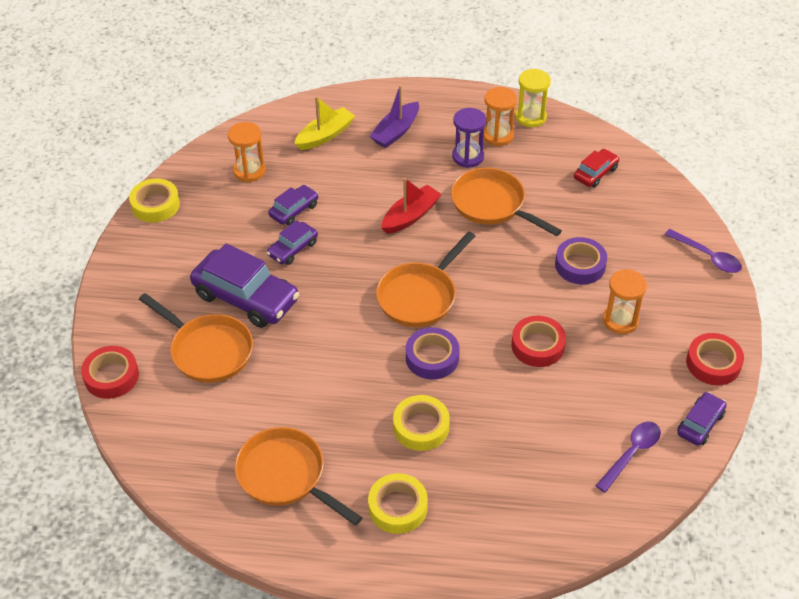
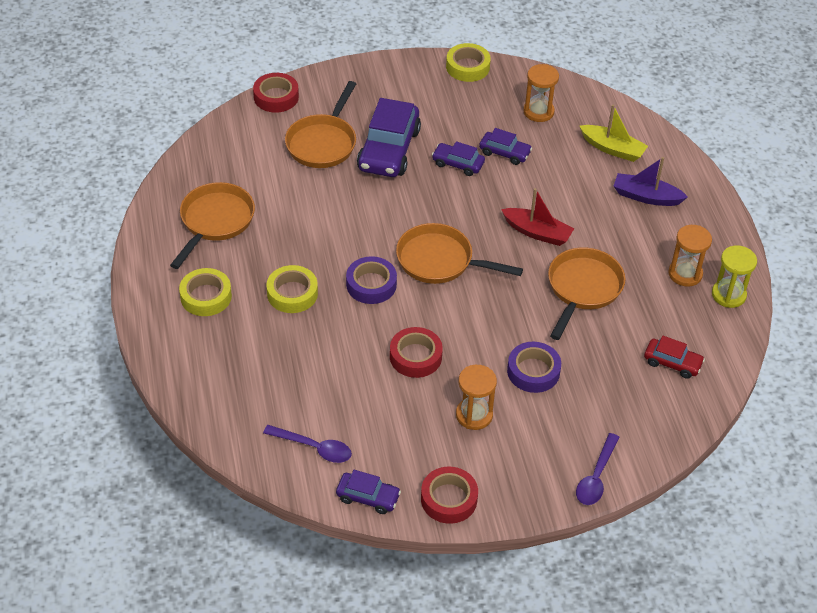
camera: 70 degrees right, 0 degrees up
(468, 157) = (641, 257): purple hourglass -> none

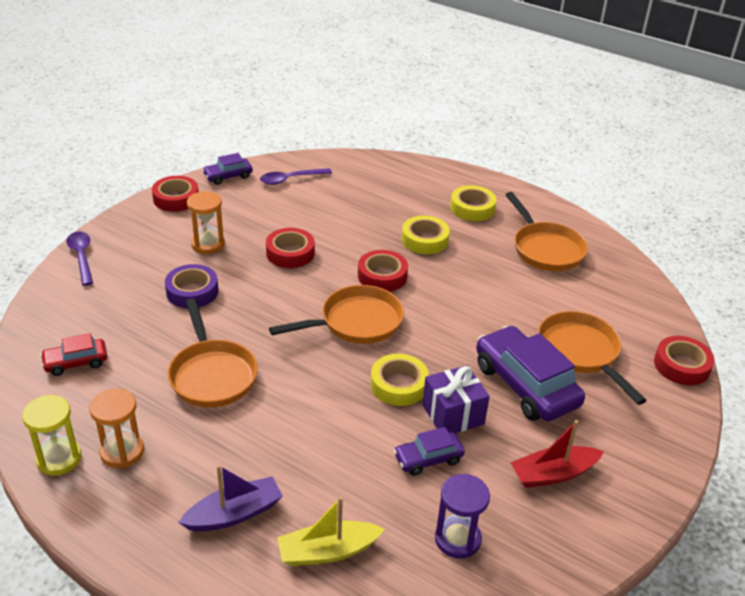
camera: 135 degrees right, 10 degrees down
(371, 284) = (382, 276): purple tape -> red tape
(458, 164) = (453, 414): purple car -> purple gift
(467, 67) = (600, 540): yellow tape -> yellow tape (398, 385)
(537, 232) = (304, 398): red boat -> red boat (553, 474)
(538, 112) = (457, 539): orange hourglass -> purple hourglass

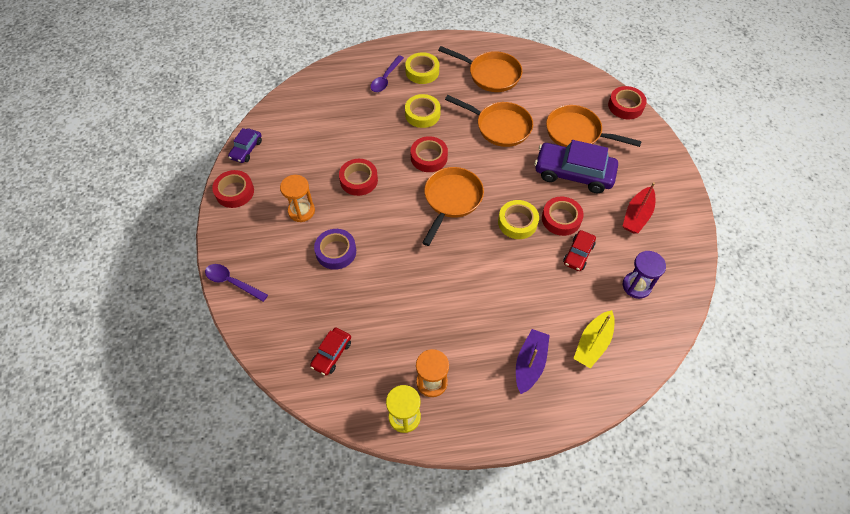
camera: 40 degrees left, 20 degrees up
(212, 374) = (418, 296): orange pan -> orange pan (499, 126)
(290, 179) = (290, 124): purple spoon -> purple spoon (385, 79)
(428, 459) = (578, 254): purple car -> red car
(453, 414) = (561, 219): purple gift -> red tape

